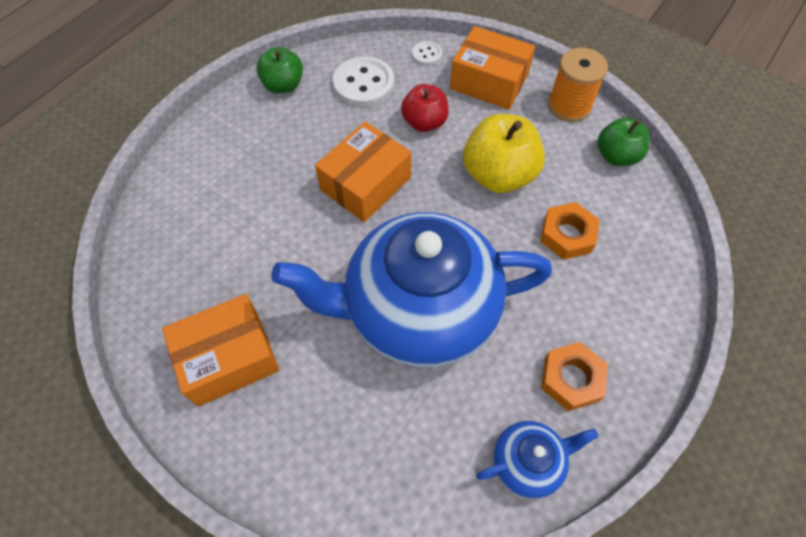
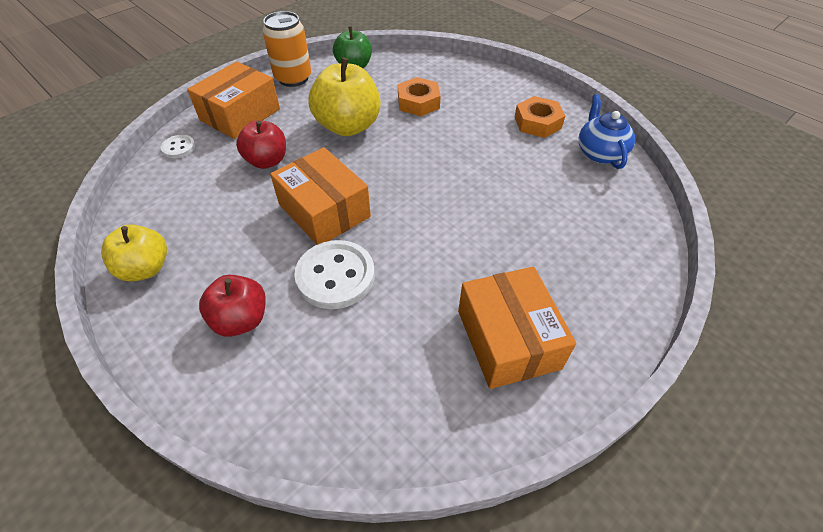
camera: 80 degrees left, 10 degrees down
(239, 159) = (241, 319): none -> red apple
(283, 85) = (145, 268): green apple -> yellow apple
(363, 84) = (189, 198): white button -> white button (335, 276)
(418, 310) = (472, 192): blue teapot -> none
(569, 106) = (293, 78): orange spool -> orange can

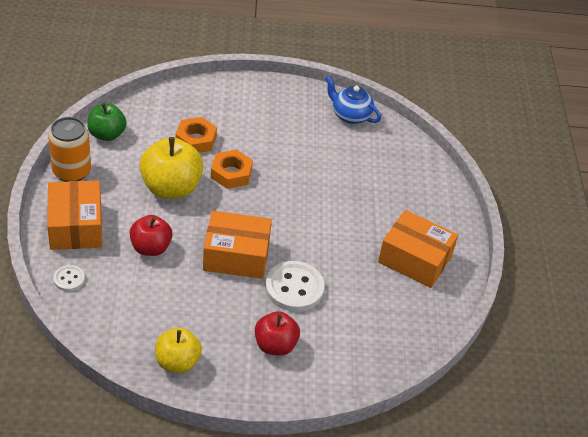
camera: 50 degrees left, 5 degrees down
(537, 122) = (292, 112): orange nut -> orange nut (231, 173)

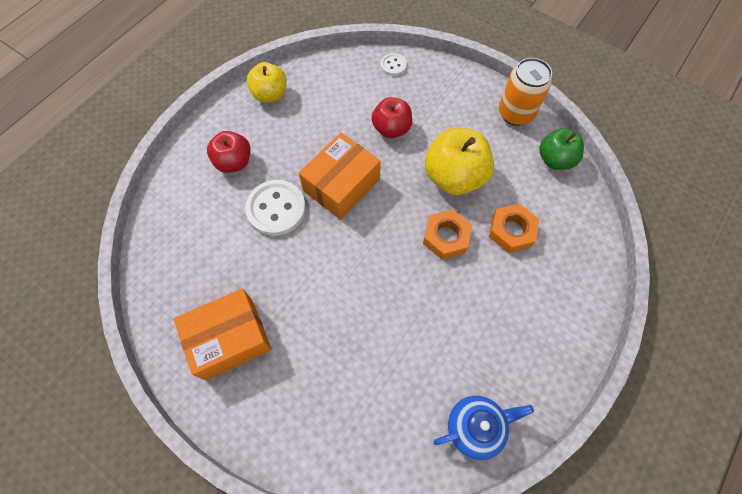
camera: 130 degrees right, 20 degrees up
(76, 226) = (447, 91): orange box -> none

